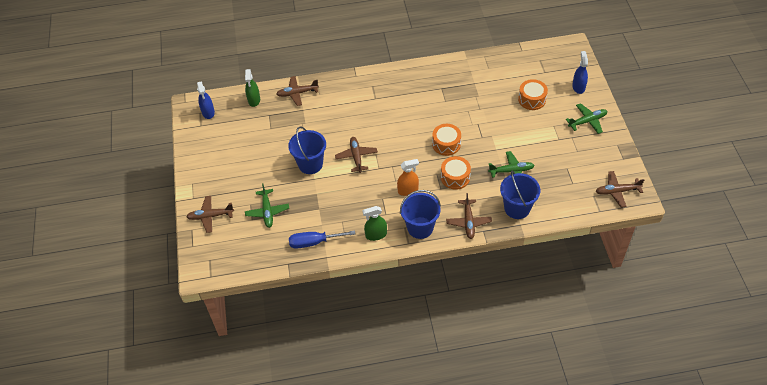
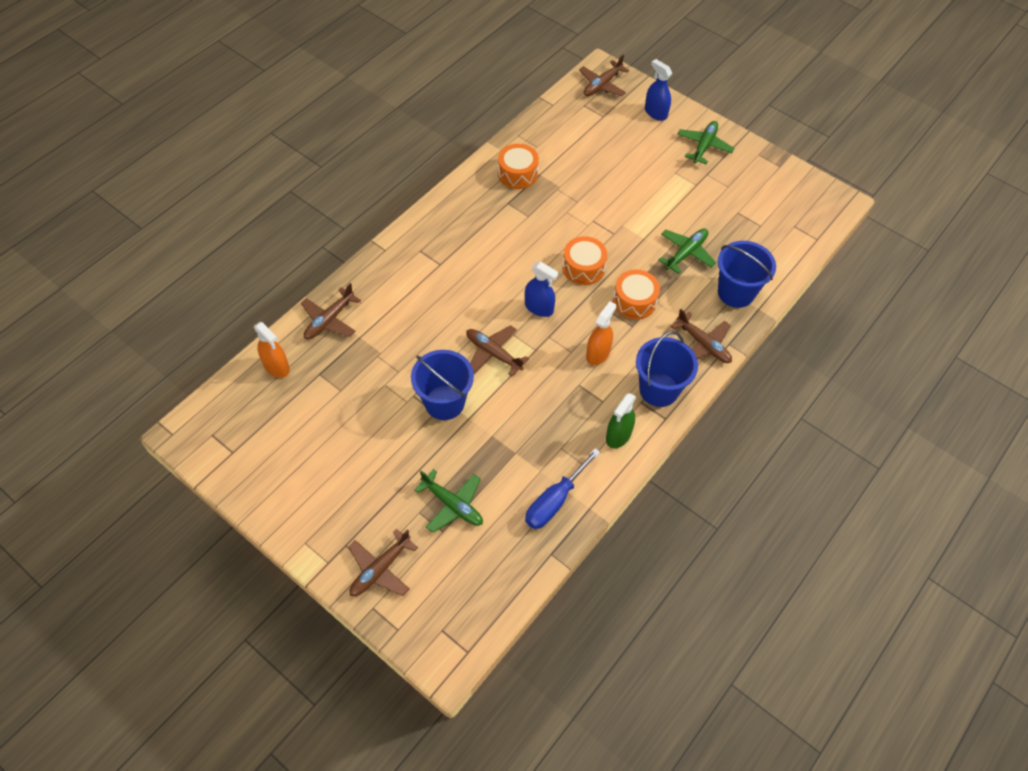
camera: 45 degrees left, 5 degrees up
(208, 112) = (224, 426): blue spray bottle -> blue spray bottle (539, 308)
(254, 100) = (276, 367): green spray bottle -> orange spray bottle
(532, 99) = (622, 156): orange drum -> orange drum (517, 174)
(617, 191) = (811, 206): brown plane -> brown plane (602, 85)

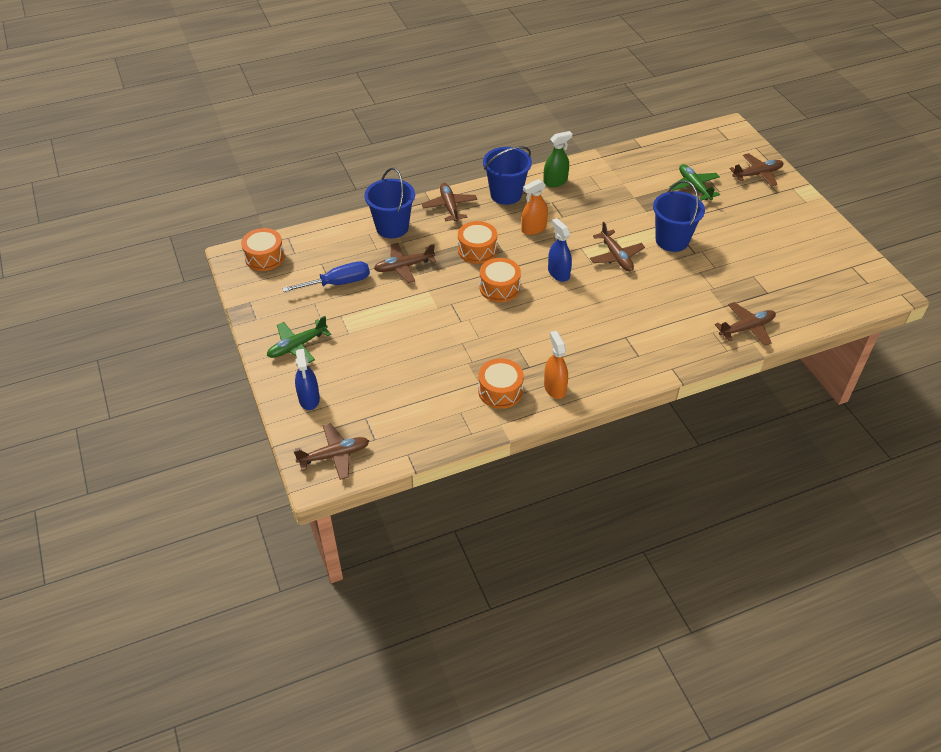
camera: 150 degrees left, 10 degrees down
(276, 367) = (804, 310): orange spray bottle -> orange spray bottle (554, 388)
(554, 501) = (623, 167): blue screwdriver -> blue screwdriver (338, 283)
(686, 253) = (404, 267): green plane -> brown plane
(814, 210) = (264, 257): none -> orange drum

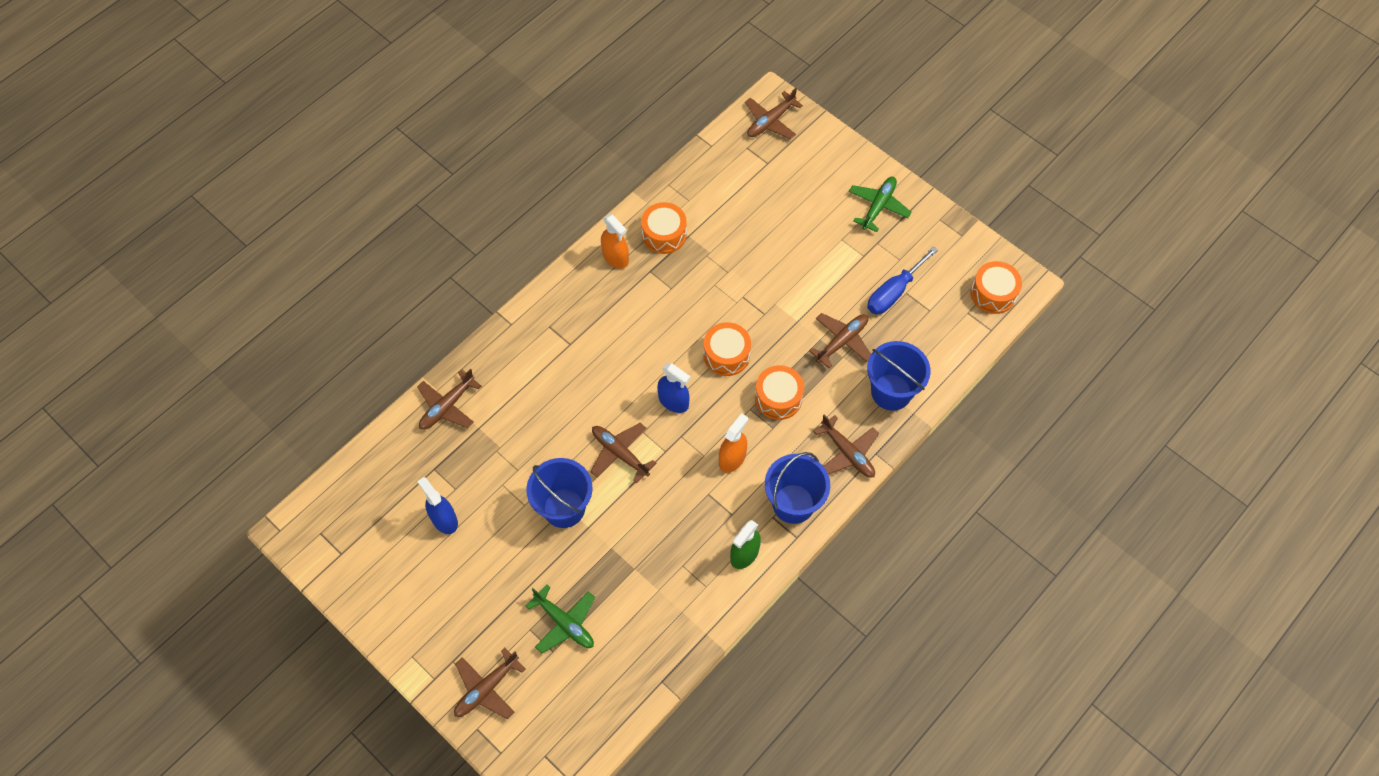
camera: 155 degrees right, 15 degrees up
(309, 399) = (828, 160): blue spray bottle -> blue spray bottle (444, 519)

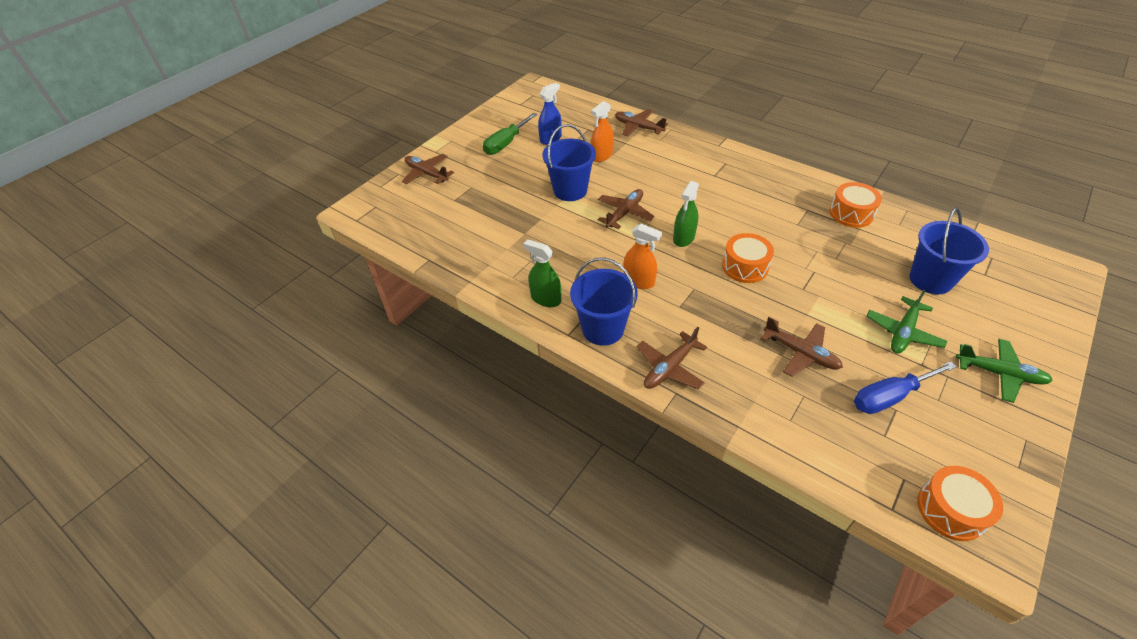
camera: 85 degrees right, 15 degrees down
(440, 579) = (506, 143): none -> green screwdriver
(565, 623) = (476, 203): green plane -> green plane (903, 332)
(615, 257) = (810, 188): orange spray bottle -> orange spray bottle (602, 156)
(673, 401) = (683, 238): blue spray bottle -> green spray bottle
(770, 121) = (1039, 271): brown plane -> none
(778, 398) = (713, 307): orange drum -> none
(891, 392) = (757, 402): blue bucket -> blue bucket (930, 280)
(893, 292) = (889, 397): blue screwdriver -> blue screwdriver turned 60 degrees counterclockwise

